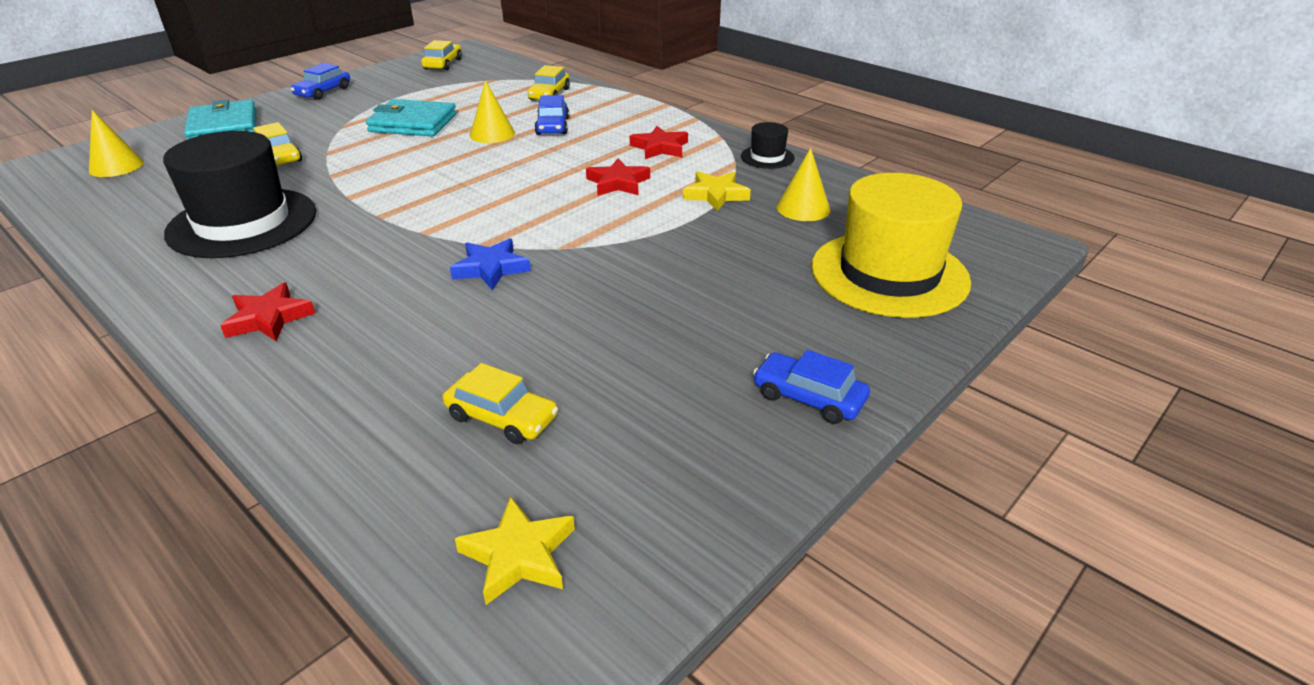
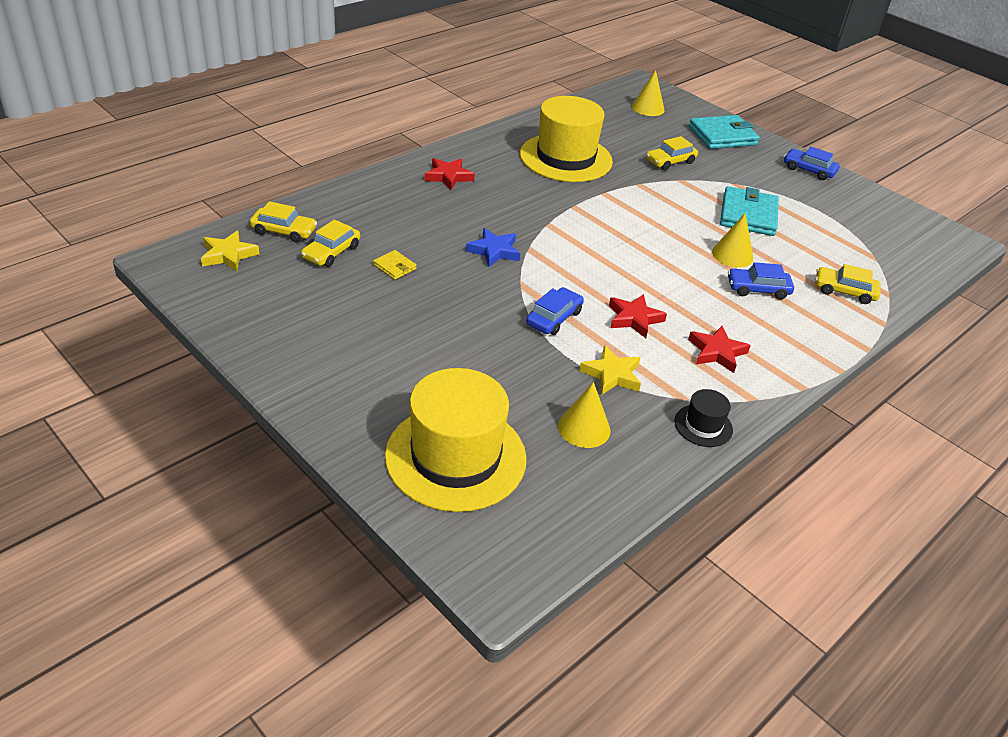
camera: 90 degrees right, 5 degrees up
(242, 223) = (565, 158): black hat -> yellow hat
(443, 64) = (909, 228): yellow car -> yellow car (284, 231)
(538, 347) = (394, 267): none -> yellow wallet
(809, 397) = (307, 372): blue car -> blue car (554, 318)

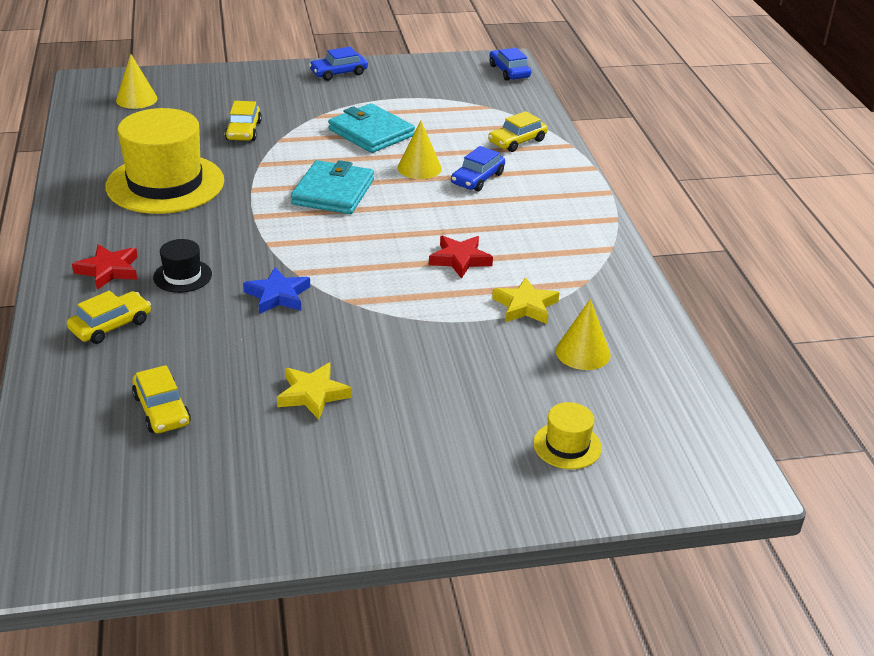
camera: 55 degrees left, 5 degrees down
(228, 255) = (78, 497): yellow star -> yellow star (313, 394)
(284, 231) = (78, 433): yellow car -> yellow car (111, 325)
(394, 267) = (237, 373): yellow wallet -> none
(455, 457) = (567, 445): yellow hat -> yellow hat, size x0.44
(554, 318) = (419, 304): blue car -> blue car (509, 71)
(703, 425) = (624, 288): black hat -> black hat (182, 276)
(717, 352) = (541, 238): red star -> none
(722, 136) = (235, 85): turquoise wallet -> turquoise wallet (333, 192)

